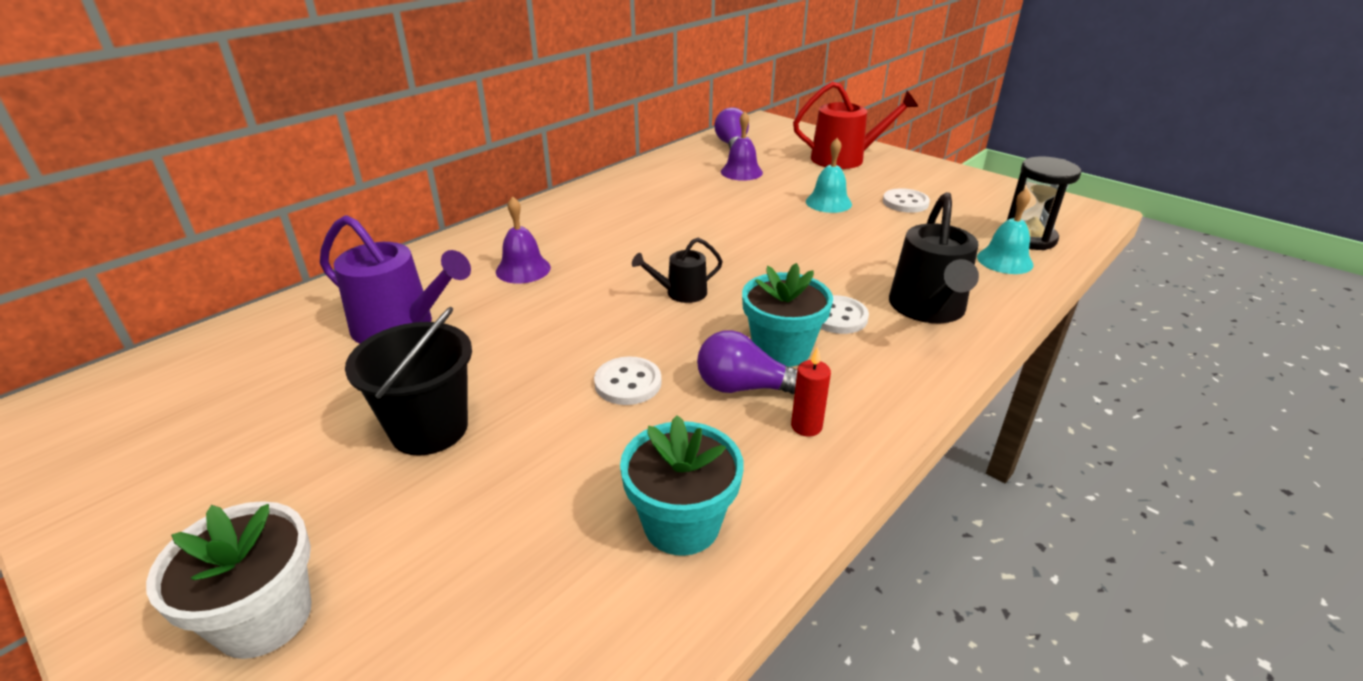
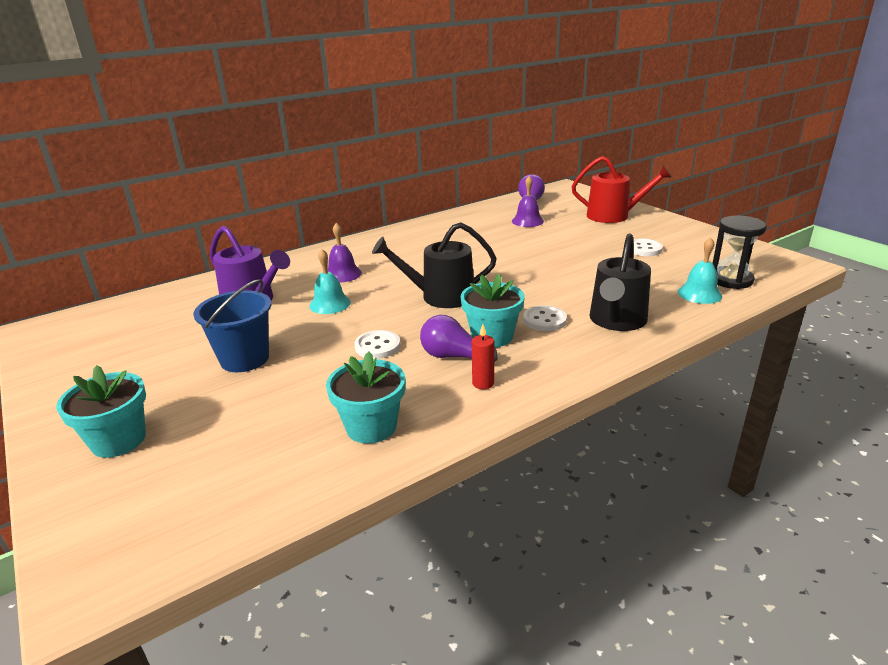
camera: 15 degrees right, 5 degrees down
(264, 618) = (118, 440): white flower pot -> turquoise flower pot
(429, 429) = (245, 359): black bucket -> blue bucket
(681, 293) = (441, 296): black watering can -> black watering can, size x1.82
(828, 202) = (582, 245): turquoise bell -> turquoise bell (330, 304)

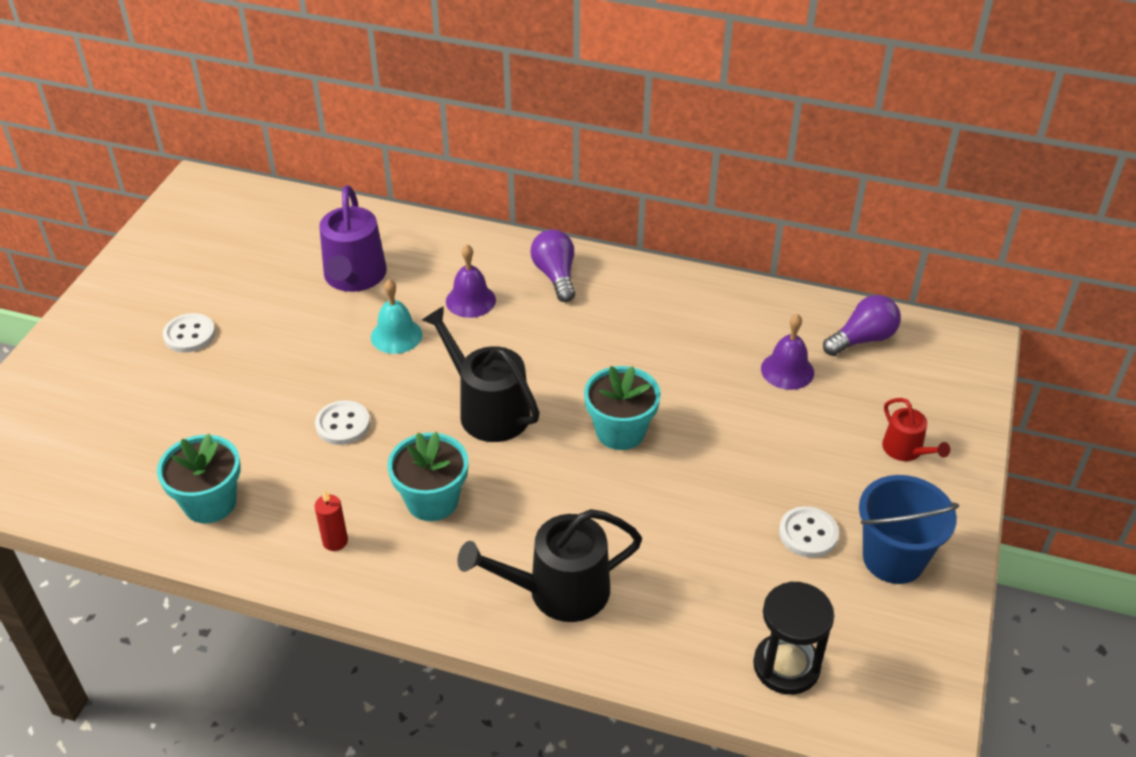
camera: 50 degrees right, 15 degrees up
(118, 440) = (91, 364): turquoise flower pot -> turquoise flower pot (620, 431)
(245, 359) = (250, 349): blue bucket -> blue bucket (893, 559)
(453, 356) = (368, 492): purple light bulb -> purple light bulb (555, 276)
(544, 320) = (506, 526): white button -> white button (189, 335)
(613, 216) = (905, 450): red watering can -> red watering can, size x0.55
(699, 294) = (708, 646): turquoise bell -> none

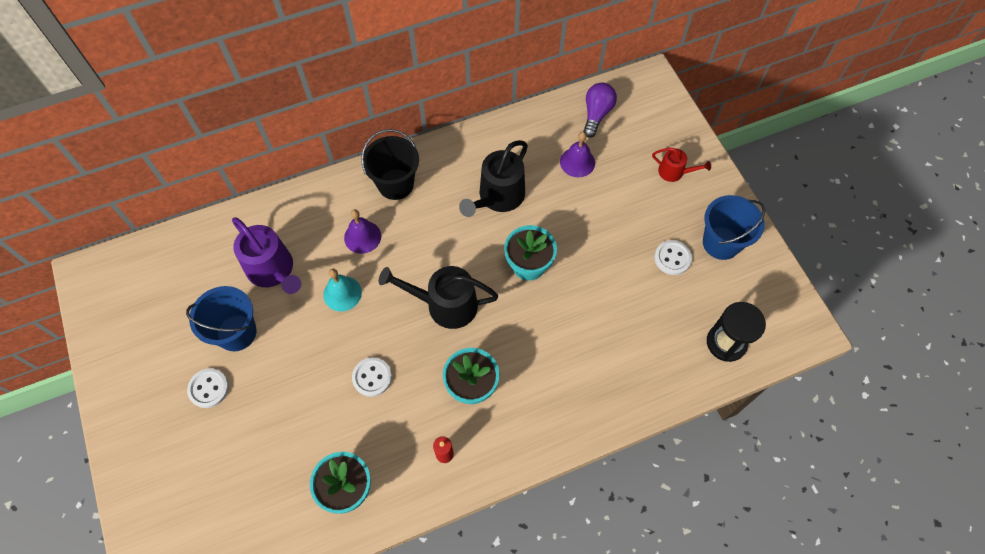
camera: 40 degrees left, 20 degrees up
(264, 306) = (236, 332): none -> blue bucket
(555, 276) = (395, 184): purple light bulb -> black bucket
(559, 591) = (588, 388): black watering can -> black watering can (498, 197)

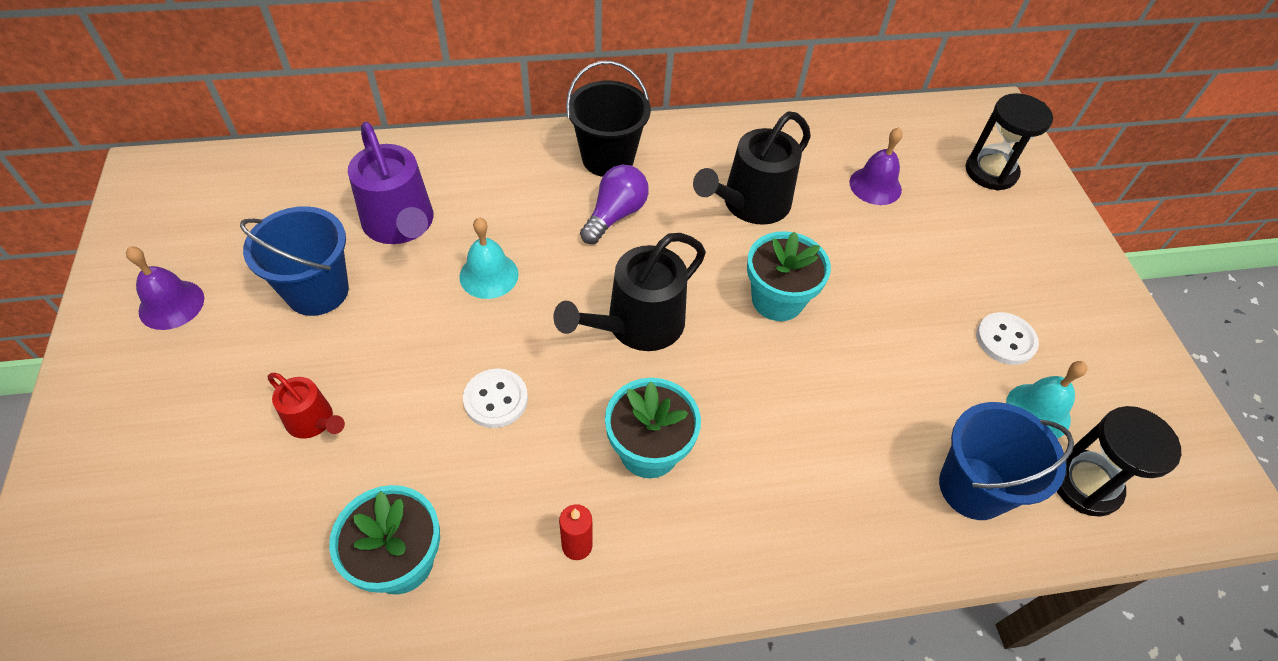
camera: 10 degrees right, 10 degrees down
(209, 388) = (246, 356): white button -> none
(362, 237) = (541, 211): purple bell -> purple bell (171, 304)
(445, 305) = (638, 324): black watering can -> black watering can turned 60 degrees counterclockwise
(596, 114) = (912, 135): purple light bulb -> purple light bulb (615, 215)
(651, 132) = (991, 172): none -> black hourglass
(674, 172) = (1019, 227): red watering can -> red watering can (313, 421)
(696, 302) = (1038, 411): none -> turquoise bell
(721, 243) = (1086, 336): blue bucket -> blue bucket (973, 488)

